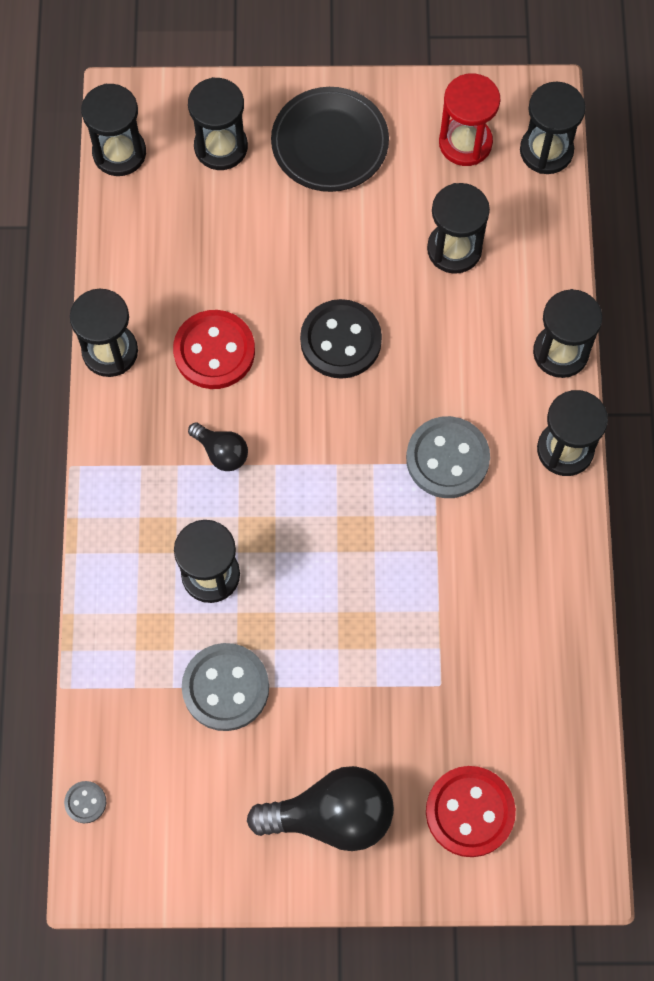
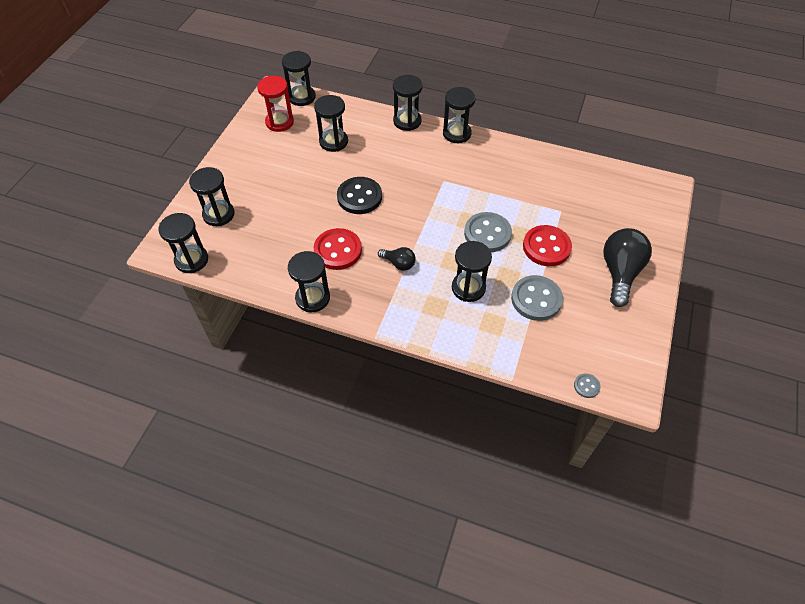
camera: 70 degrees left, 15 degrees down
(221, 452) = (399, 263): black light bulb -> black light bulb turned 60 degrees clockwise
(330, 143) = (246, 170): black plate -> none
(447, 459) = (443, 175): grey button -> grey button (487, 233)
(470, 812) = (629, 218): red button -> red button (546, 247)

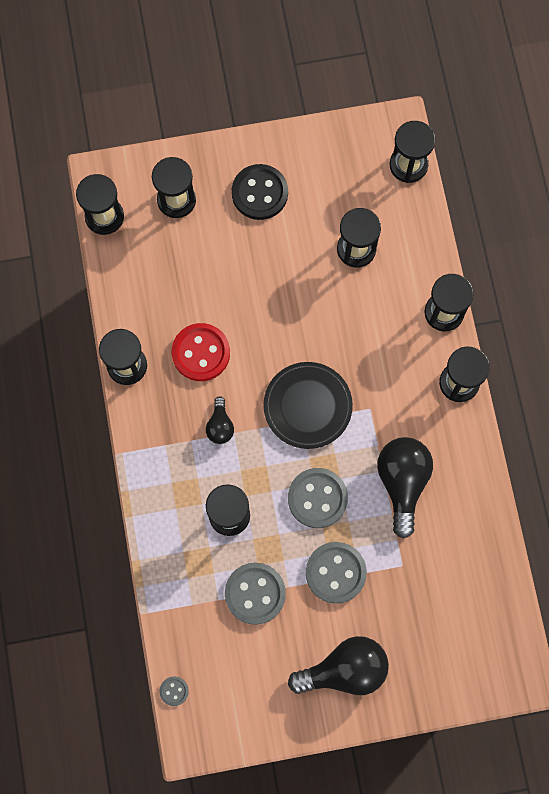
camera: 60 degrees right, 20 degrees up
(279, 122) = (350, 168): red hourglass -> none
(359, 197) = (288, 330): black button -> black button (259, 193)
(419, 210) = (307, 406): none -> black plate
(504, 186) = (402, 482): none -> black light bulb
(546, 247) = (335, 573): red button -> grey button

